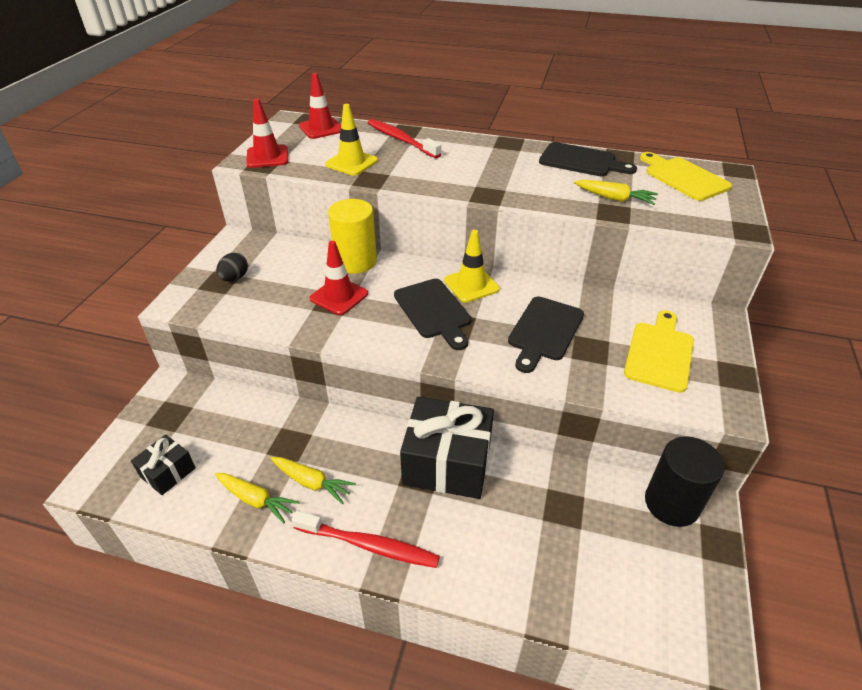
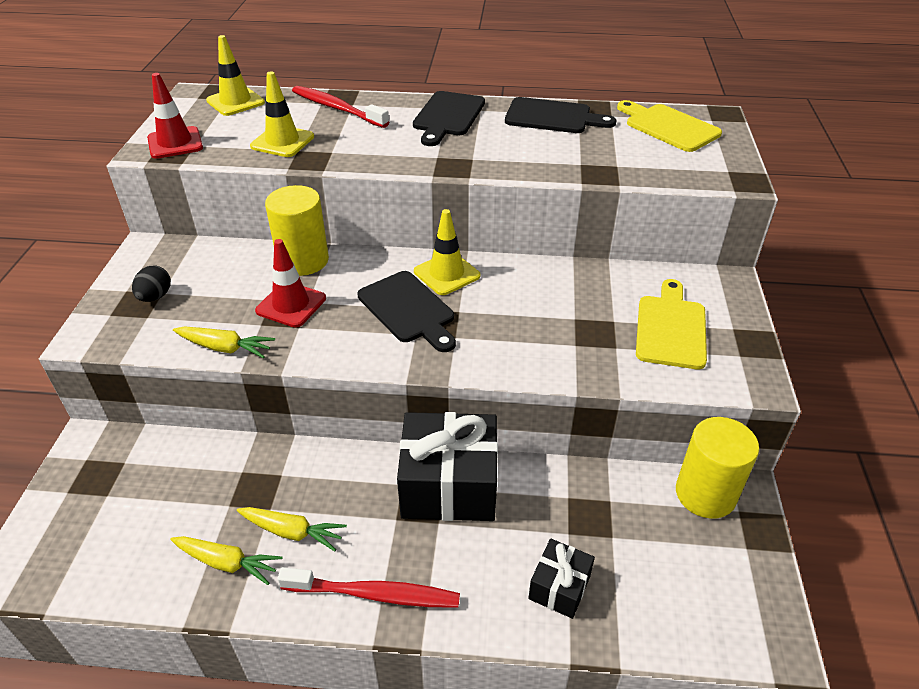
camera: 10 degrees left, 0 degrees up
(168, 472) = (108, 546): black gift -> black gift (559, 587)
(321, 128) = (235, 102): red traffic cone -> yellow traffic cone
(544, 331) = (540, 318): black cutting board -> black cutting board (448, 116)
(614, 198) = (597, 158): yellow carrot -> yellow carrot (225, 348)
(671, 503) = (705, 494): black cylinder -> yellow cylinder

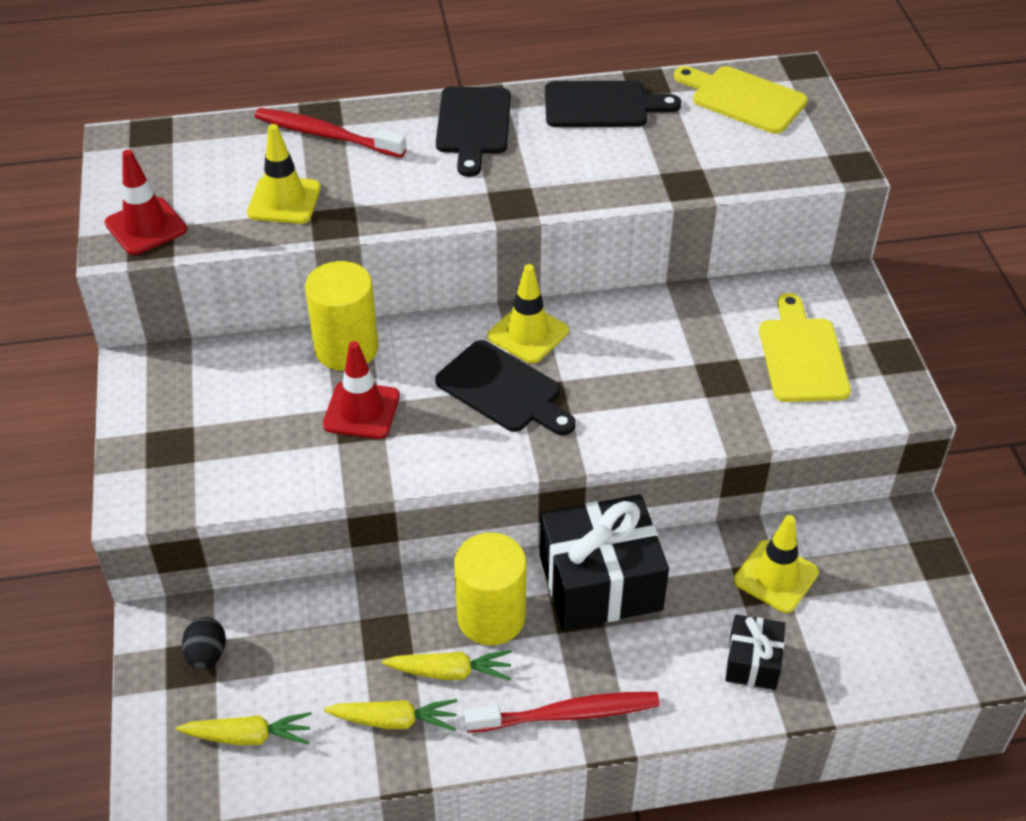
camera: 15 degrees left, 5 degrees up
(155, 297) = (189, 433): black egg -> black egg (207, 655)
(225, 348) = (312, 481): yellow carrot -> yellow carrot (248, 736)
(235, 102) = (186, 146): yellow traffic cone -> yellow traffic cone (776, 576)
(705, 494) = (871, 531): yellow cylinder -> yellow cylinder (491, 617)

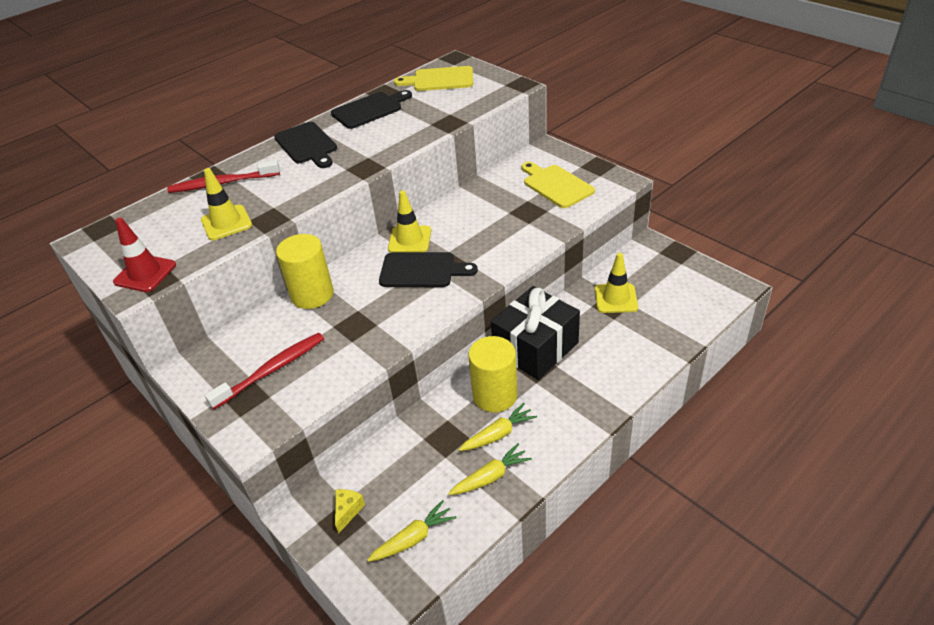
camera: 30 degrees left, 5 degrees down
(207, 655) = (347, 511): black egg -> yellow cheese
(361, 410) = (350, 319): red traffic cone -> none
(567, 714) = (578, 417): red toothbrush -> red toothbrush (272, 370)
(752, 662) = (642, 340): black gift -> none

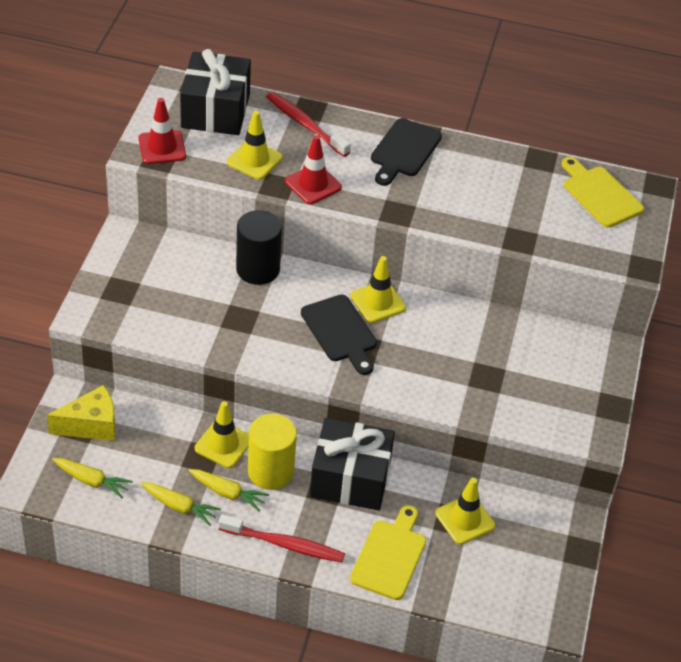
camera: 50 degrees right, 5 degrees up
(145, 227) = (215, 110): none -> black gift
(272, 370) = (157, 291): red toothbrush -> red toothbrush (284, 544)
(290, 200) = (313, 184): none -> red traffic cone
(312, 294) = (258, 269): yellow cylinder -> black cylinder
(347, 511) = (91, 425): yellow cheese -> yellow cheese, size x1.87
(369, 109) = (499, 166): black cutting board -> none
(444, 416) = (223, 444): none -> yellow traffic cone
(556, 185) = (549, 383): yellow cutting board -> yellow cutting board (390, 556)

